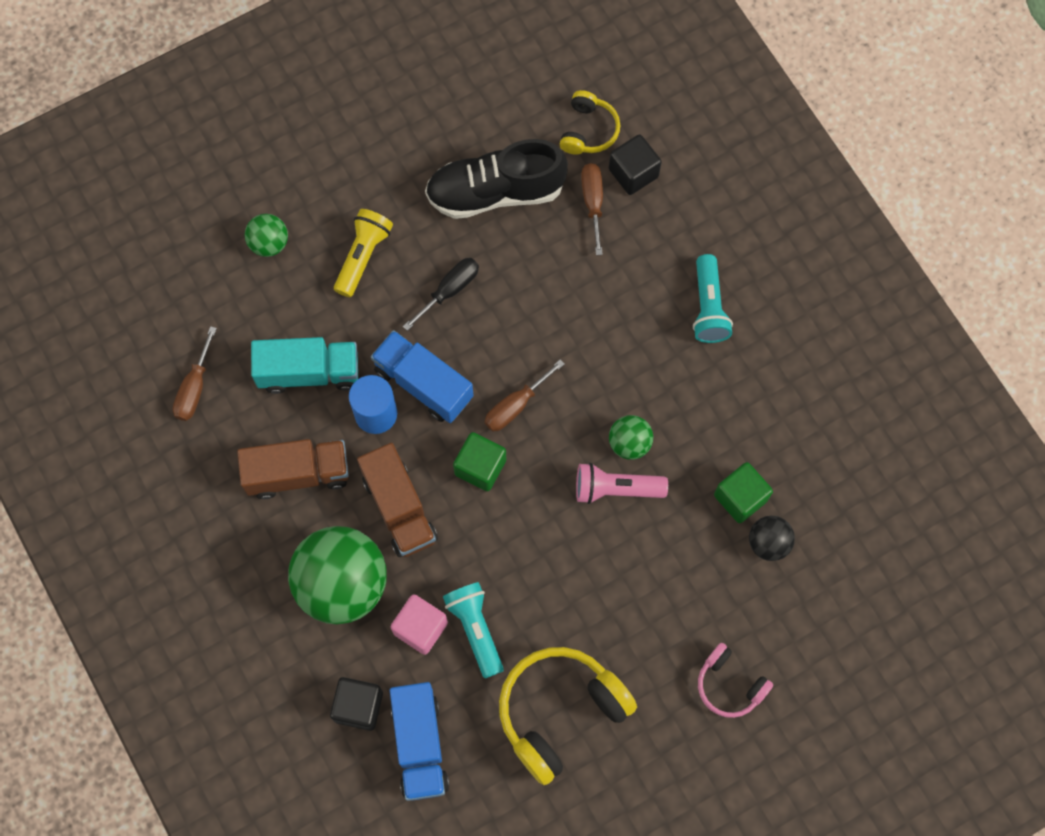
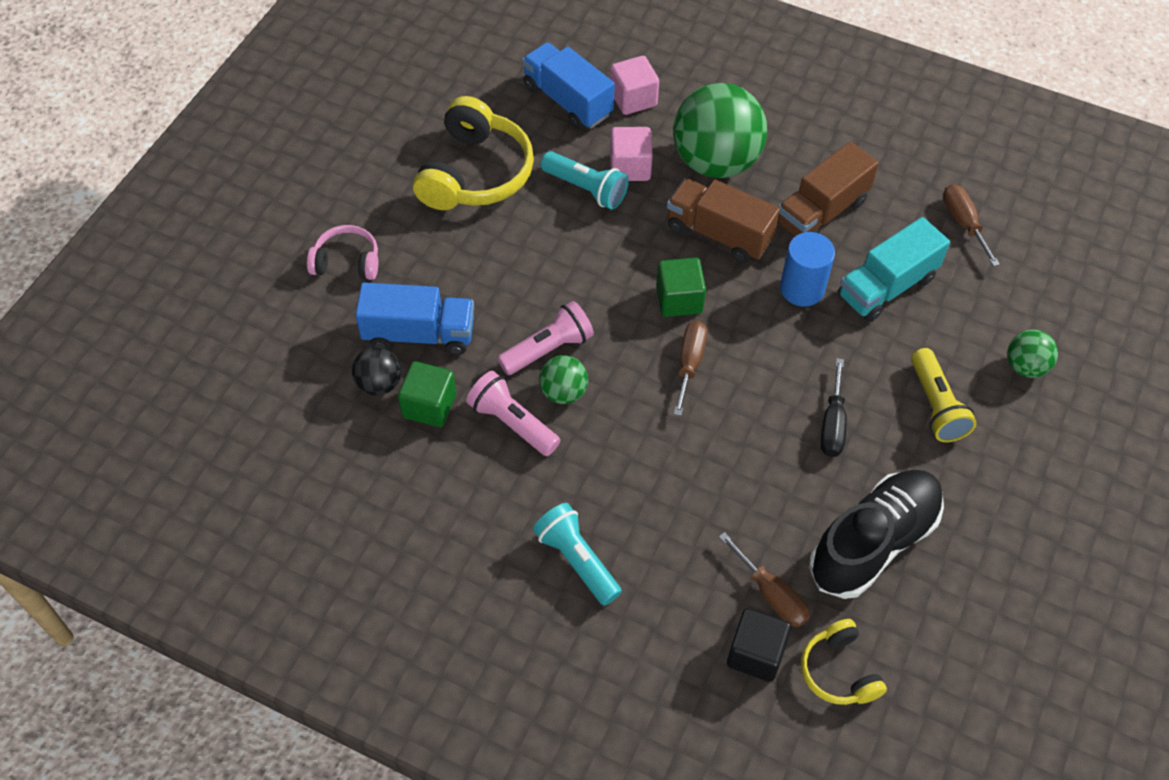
camera: 145 degrees right, 15 degrees down
(358, 706) = (633, 99): black cube -> pink cube
(423, 384) = (784, 334): blue truck -> blue truck (419, 334)
(685, 442) = (512, 423): none -> pink flashlight

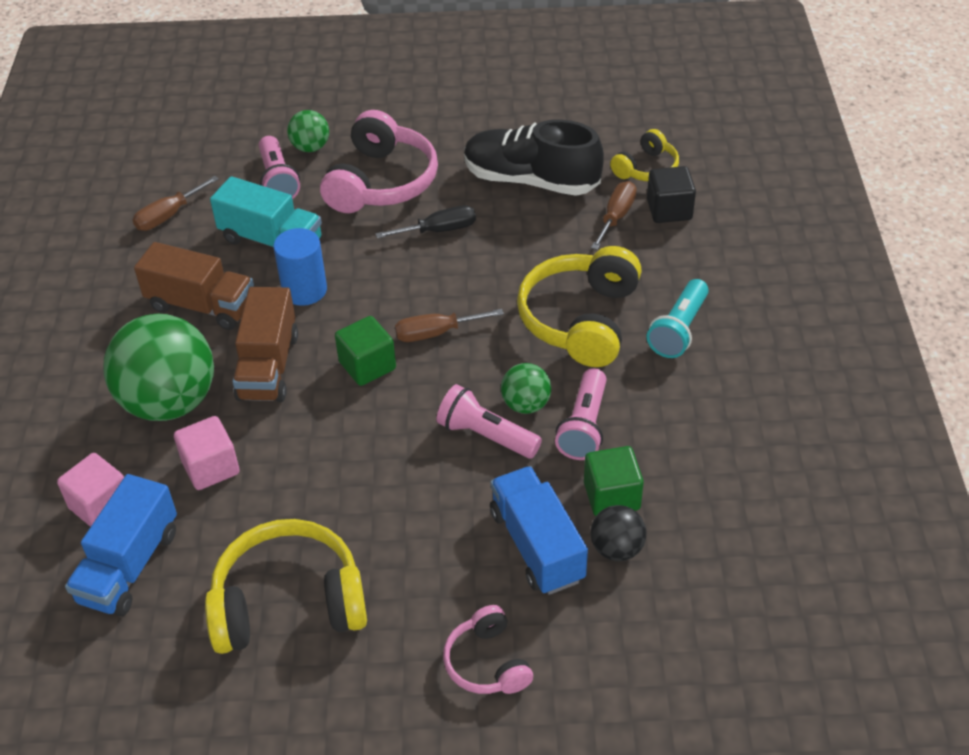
camera: 115 degrees left, 10 degrees down
(586, 189) = (261, 492): turquoise flashlight -> none
(639, 484) = (581, 320): none -> yellow headphones
(936, 406) = (381, 182): yellow flashlight -> pink headphones
(980, 321) = (278, 180): none -> pink flashlight

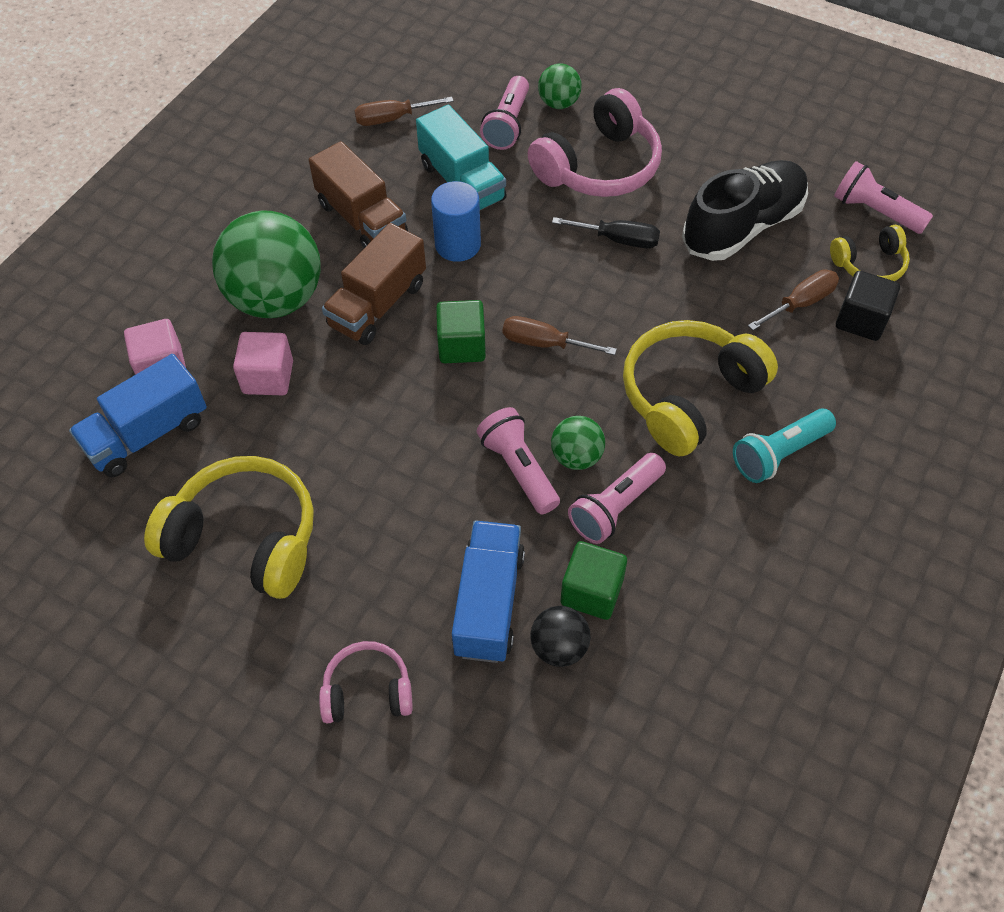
camera: 30 degrees right, 10 degrees up
(487, 663) = (367, 691): pink headphones -> pink headphones turned 75 degrees clockwise
(531, 180) = (742, 226): black shoe -> black shoe turned 90 degrees clockwise
(623, 129) = (875, 211): none -> pink flashlight

